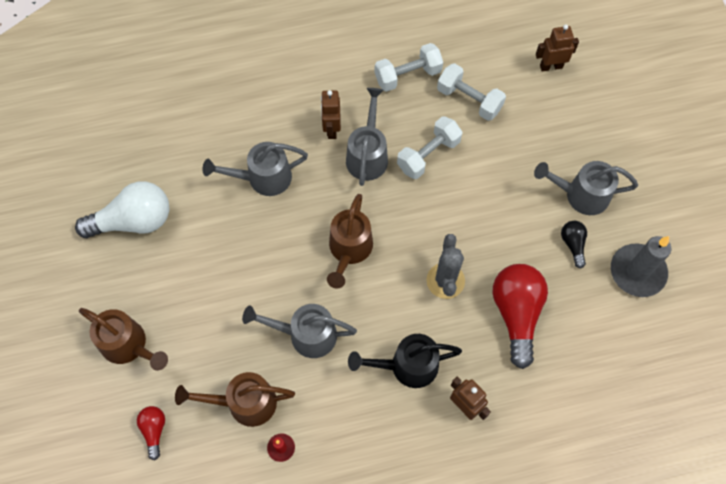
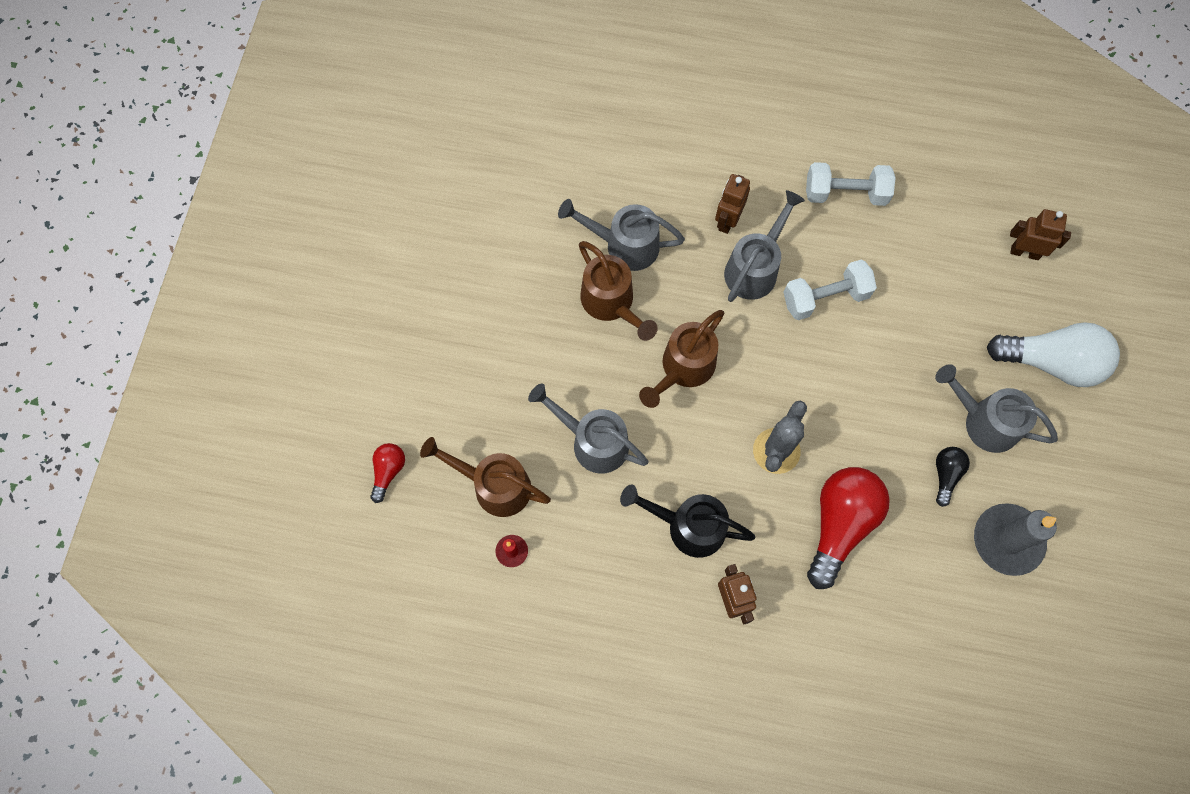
camera: 25 degrees right, 5 degrees up
(129, 346) = (401, 369): brown watering can -> brown watering can (612, 304)
(134, 221) = (463, 234): white light bulb -> white light bulb (1051, 362)
(469, 100) = (904, 252): white dumbbell -> none

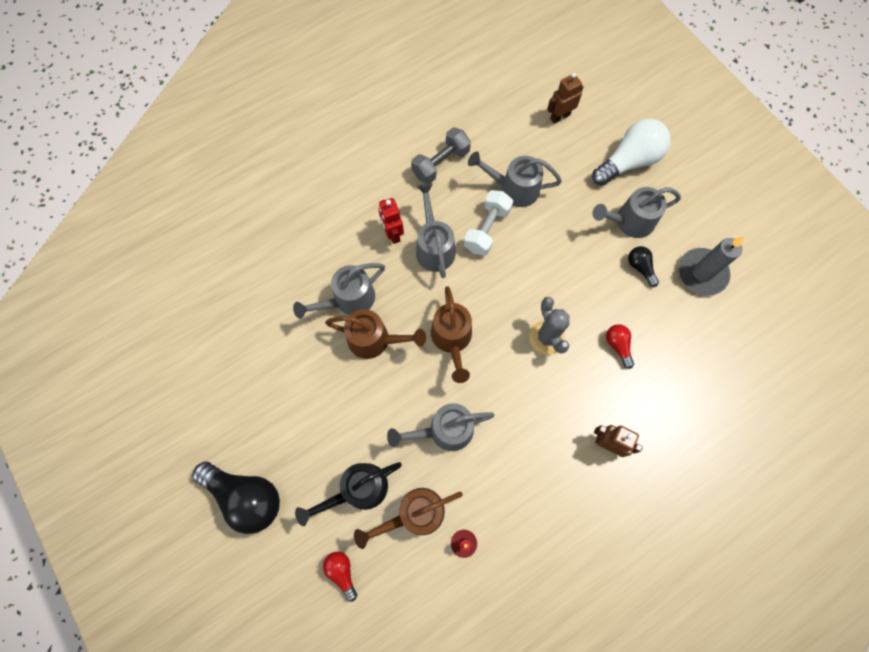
camera: 45 degrees left, 0 degrees up
(372, 334) = (246, 496): none -> black light bulb
(687, 526) = (543, 427): black watering can -> black watering can (358, 490)
(727, 220) = (392, 234): brown robot -> red robot
(840, 524) = (617, 346): red light bulb -> red light bulb, size x0.49
(845, 193) = (440, 163): white dumbbell -> grey dumbbell
(894, 282) = (513, 189): none -> grey watering can

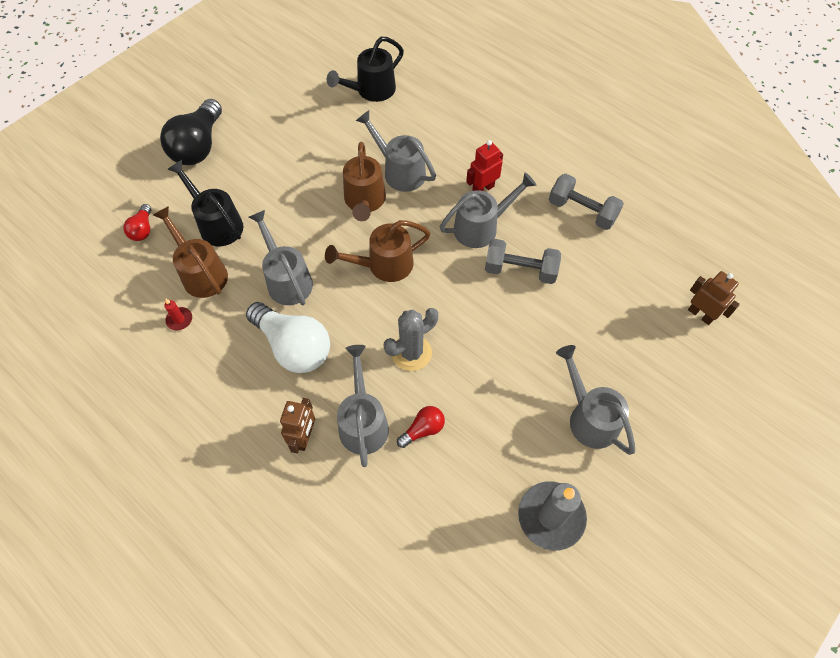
camera: 75 degrees right, 10 degrees down
(235, 302) = (371, 91): none -> black watering can
(342, 572) = (143, 229): red light bulb -> red light bulb turned 135 degrees clockwise
(487, 229) = (520, 270): white dumbbell -> grey dumbbell
(513, 189) = (581, 285): grey watering can -> grey watering can (363, 421)
(628, 162) = (674, 403): white light bulb -> white light bulb (293, 347)
(640, 267) = (531, 439): black light bulb -> none

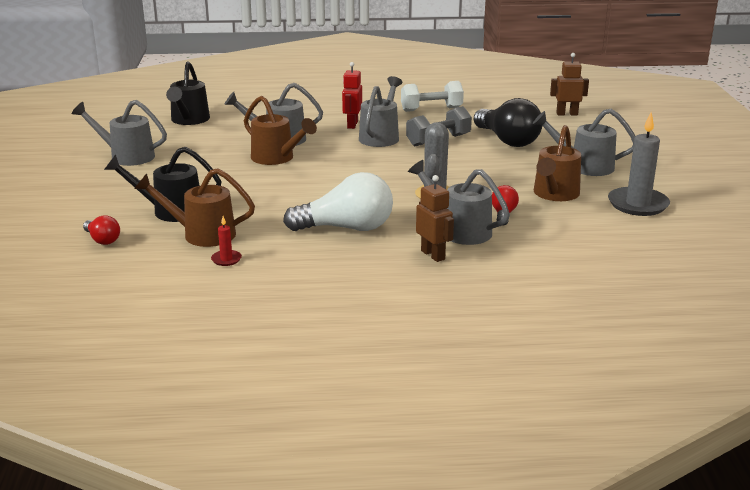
camera: 45 degrees left, 35 degrees down
(198, 146) = (79, 189): black light bulb -> black light bulb (507, 140)
(286, 279) = (281, 207): grey watering can -> grey watering can (126, 156)
(383, 265) = (344, 174): brown watering can -> brown watering can (554, 195)
(582, 211) = (431, 109): grey dumbbell -> white dumbbell

